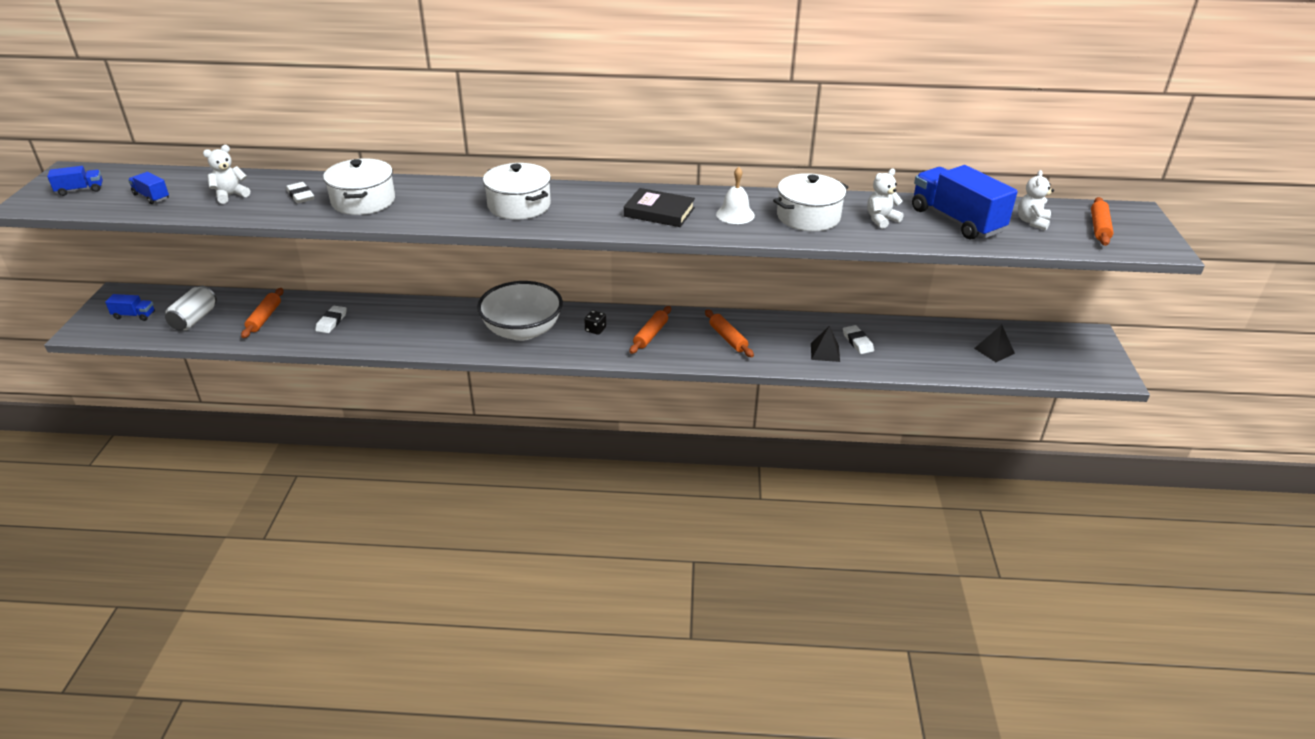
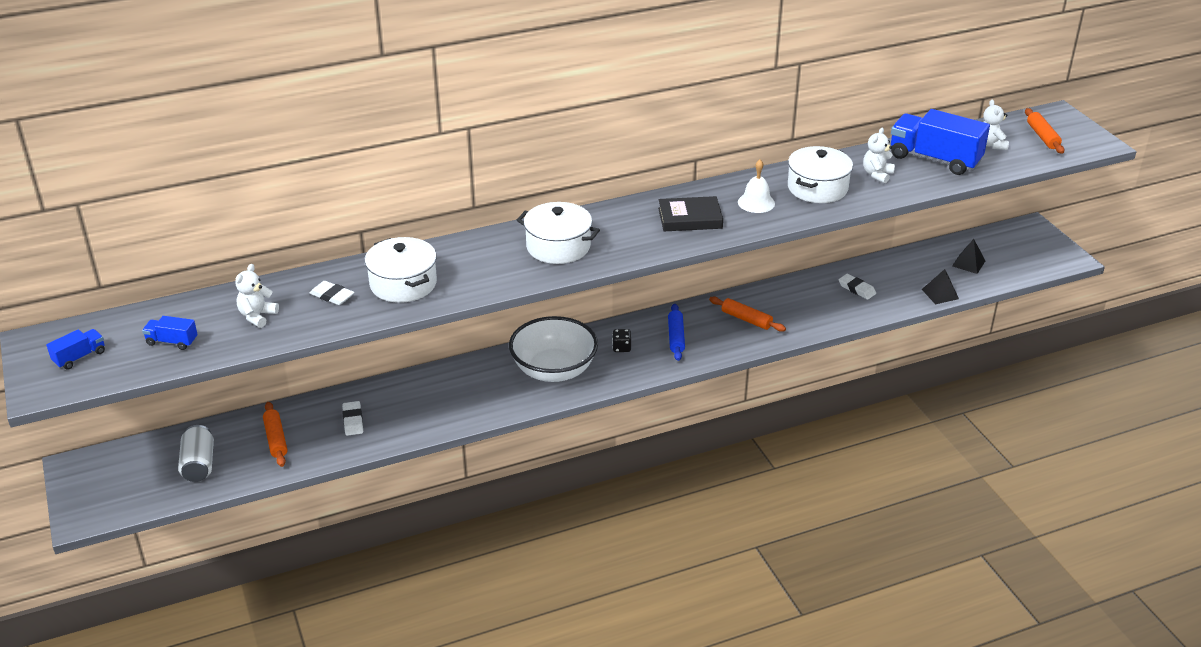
camera: 25 degrees left, 0 degrees up
(134, 315) = (123, 482): blue truck -> none
(650, 335) = (676, 337): orange rolling pin -> blue rolling pin
(825, 352) = (837, 307): black pyramid -> black pyramid (940, 294)

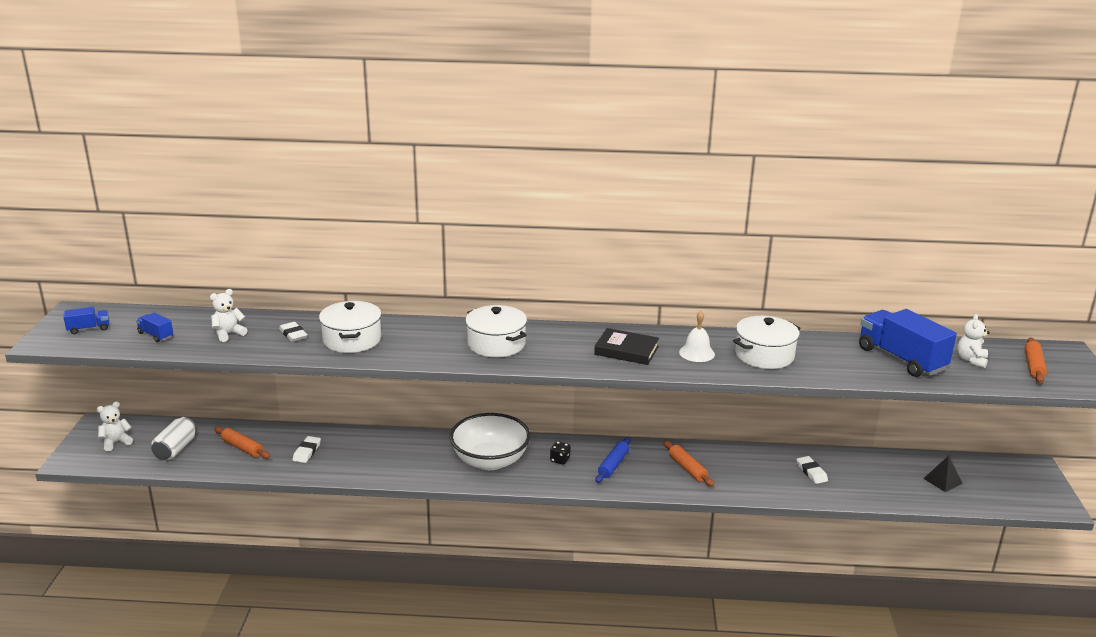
camera: 25 degrees right, 10 degrees down
(276, 439) = (242, 448): orange rolling pin -> orange rolling pin turned 60 degrees counterclockwise
(877, 174) = (832, 358): white teddy bear -> white teddy bear (116, 442)
(940, 294) = (893, 499): black pyramid -> none

